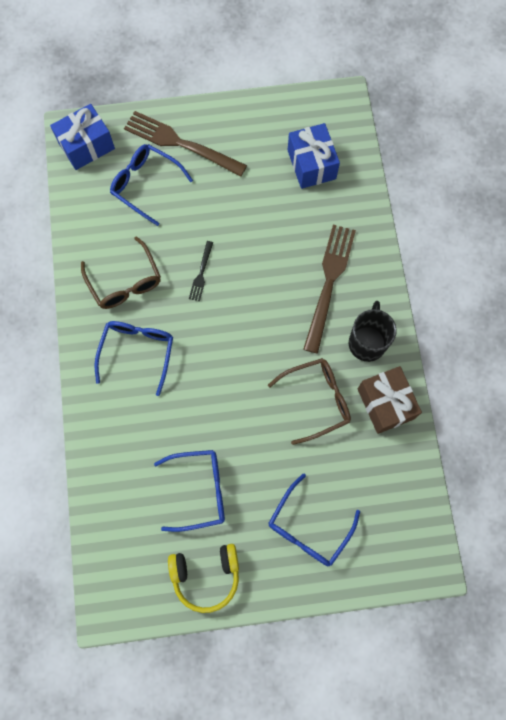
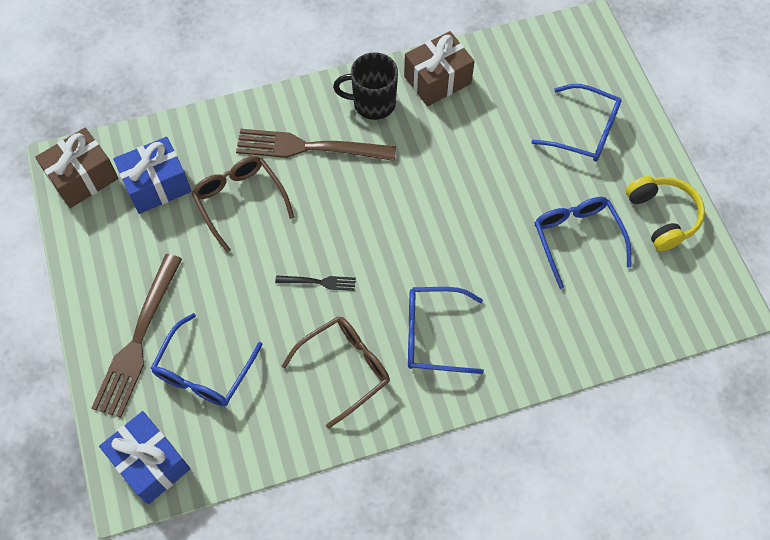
camera: 100 degrees left, 10 degrees down
(316, 400) = (448, 141): brown glasses -> brown glasses (239, 201)
(327, 113) = (83, 178): none -> brown gift

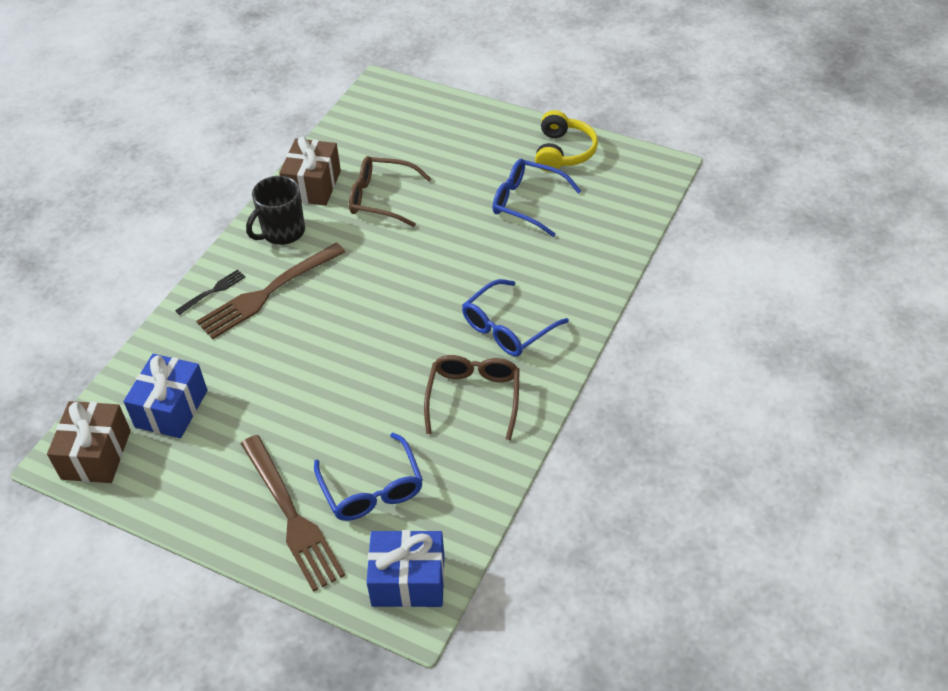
camera: 45 degrees left, 15 degrees down
(239, 201) = (256, 365): brown glasses -> brown glasses (381, 198)
(319, 282) = (386, 364): black fork -> black fork (213, 291)
(584, 131) = (454, 143): blue glasses -> none
(662, 216) = (563, 152): yellow headphones -> yellow headphones turned 75 degrees clockwise

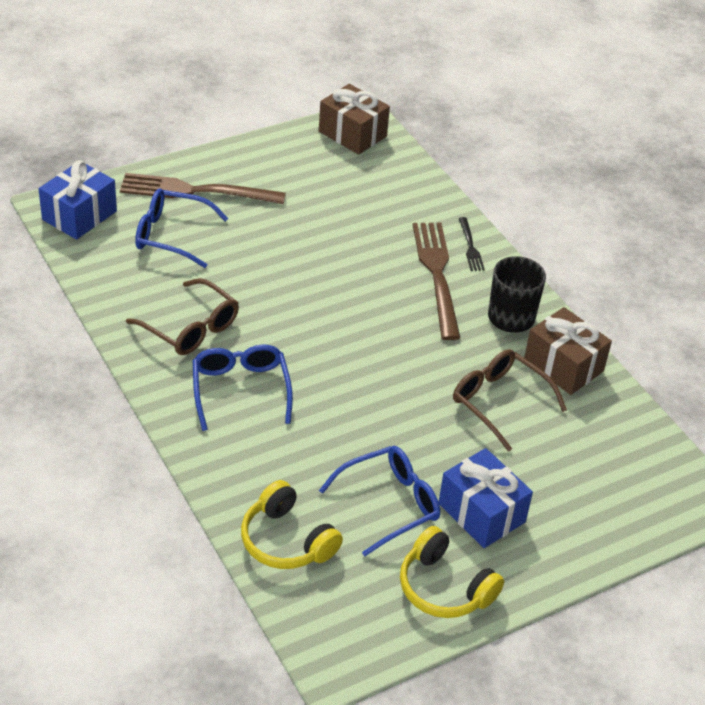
camera: 120 degrees right, 5 degrees down
(171, 409) = (359, 179): blue gift -> blue gift (481, 513)
(381, 198) = (499, 402): brown glasses -> brown glasses turned 90 degrees counterclockwise
(608, 230) = (286, 541): none -> yellow headphones

